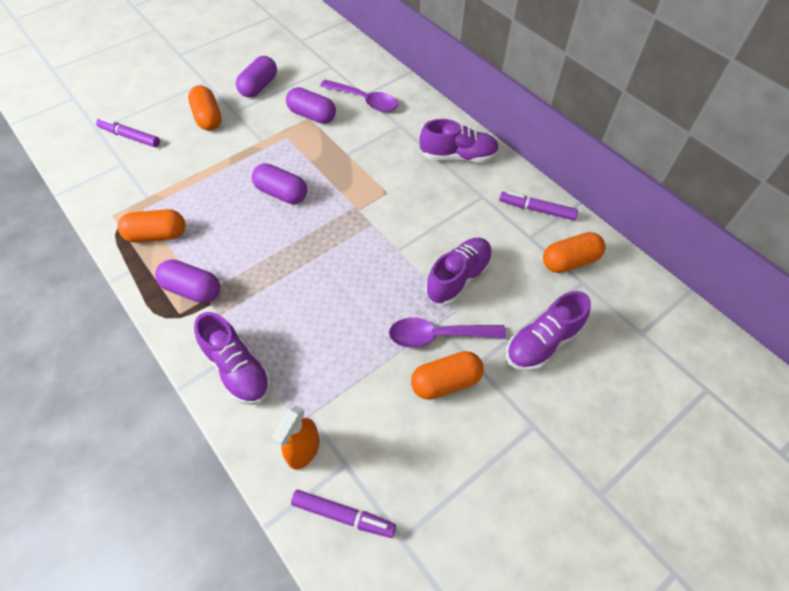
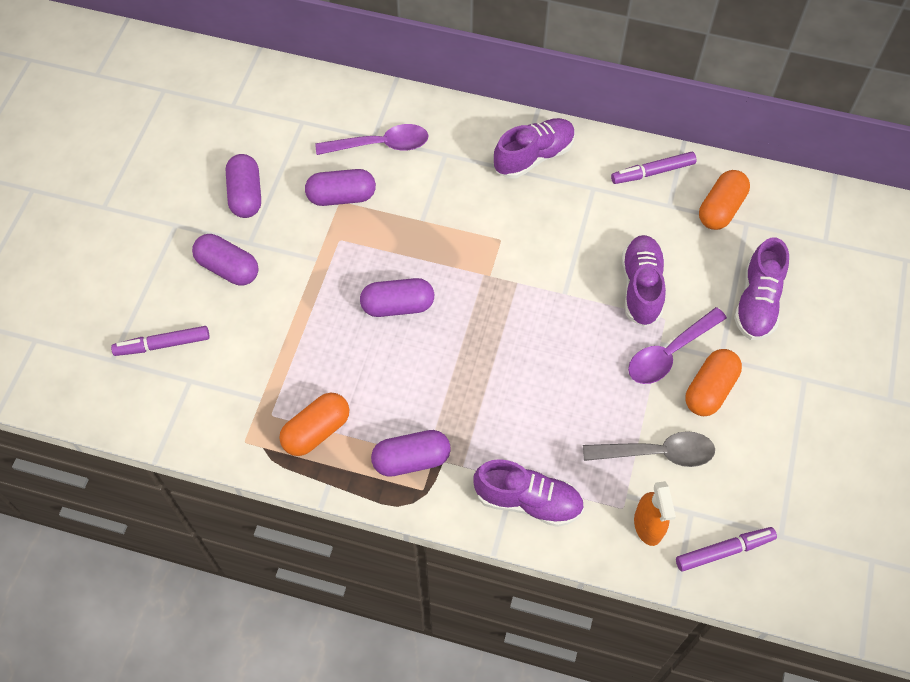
camera: 35 degrees left, 5 degrees up
(208, 118) = (228, 268): orange capsule -> purple capsule
(361, 400) = (657, 453): none -> grey spoon

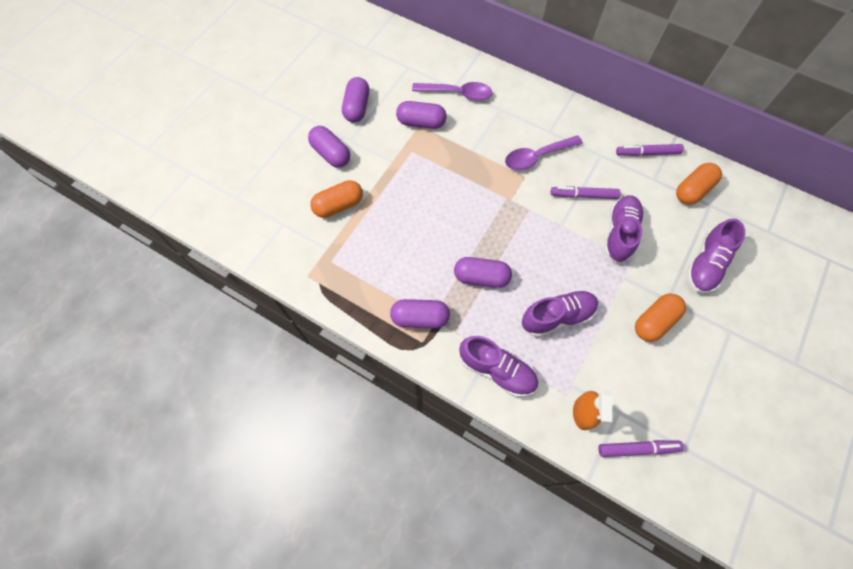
camera: 15 degrees right, 5 degrees up
(162, 344) = (272, 195): purple marker -> purple marker (583, 195)
(316, 431) = (359, 281): orange capsule -> orange capsule (338, 205)
(398, 306) = (440, 206): purple capsule -> purple capsule (481, 277)
(533, 157) = (563, 124): purple shoe -> purple shoe (557, 317)
(657, 453) = (603, 359): grey spoon -> none
(669, 353) = (630, 287): purple spoon -> purple spoon (537, 157)

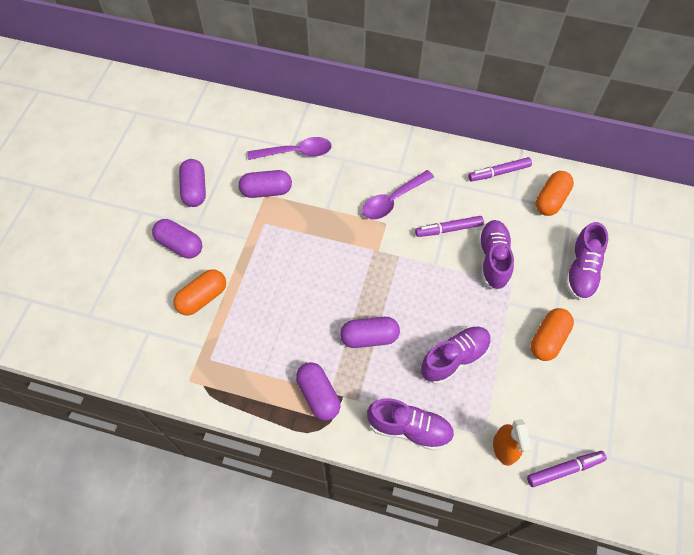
camera: 15 degrees left, 5 degrees down
(420, 318) = (318, 395): purple capsule -> purple capsule turned 75 degrees clockwise

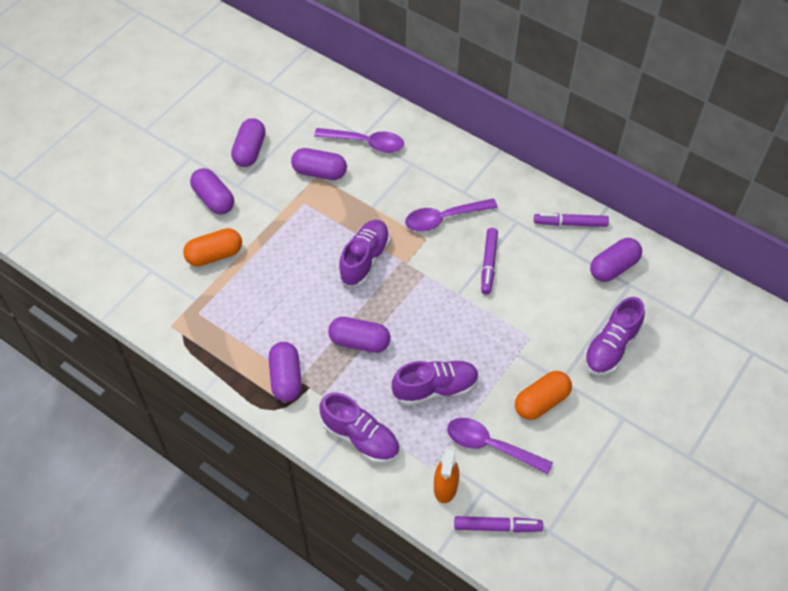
camera: 20 degrees right, 5 degrees down
(448, 229) = (488, 264): purple marker -> purple marker turned 90 degrees counterclockwise
(493, 259) = (521, 307): purple shoe -> purple shoe (364, 260)
(525, 395) = (490, 446): none -> purple spoon
(551, 200) = (613, 267): orange capsule -> purple capsule

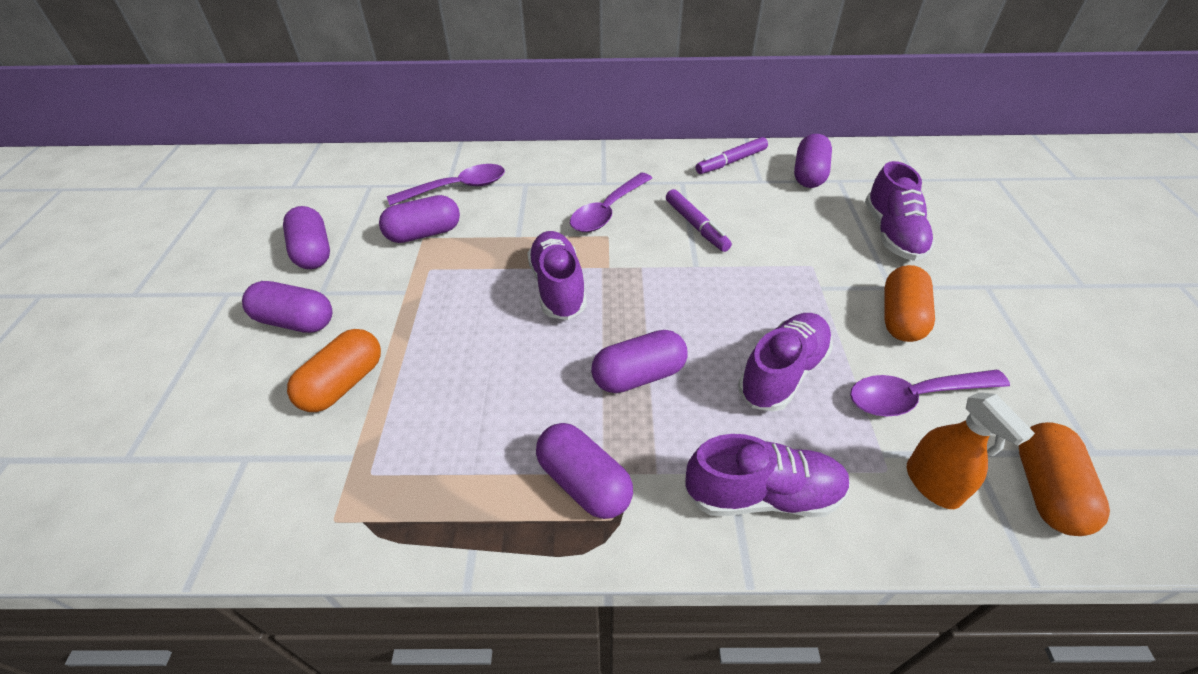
camera: 35 degrees left, 10 degrees down
(497, 527) = (1045, 490): purple marker -> orange capsule

